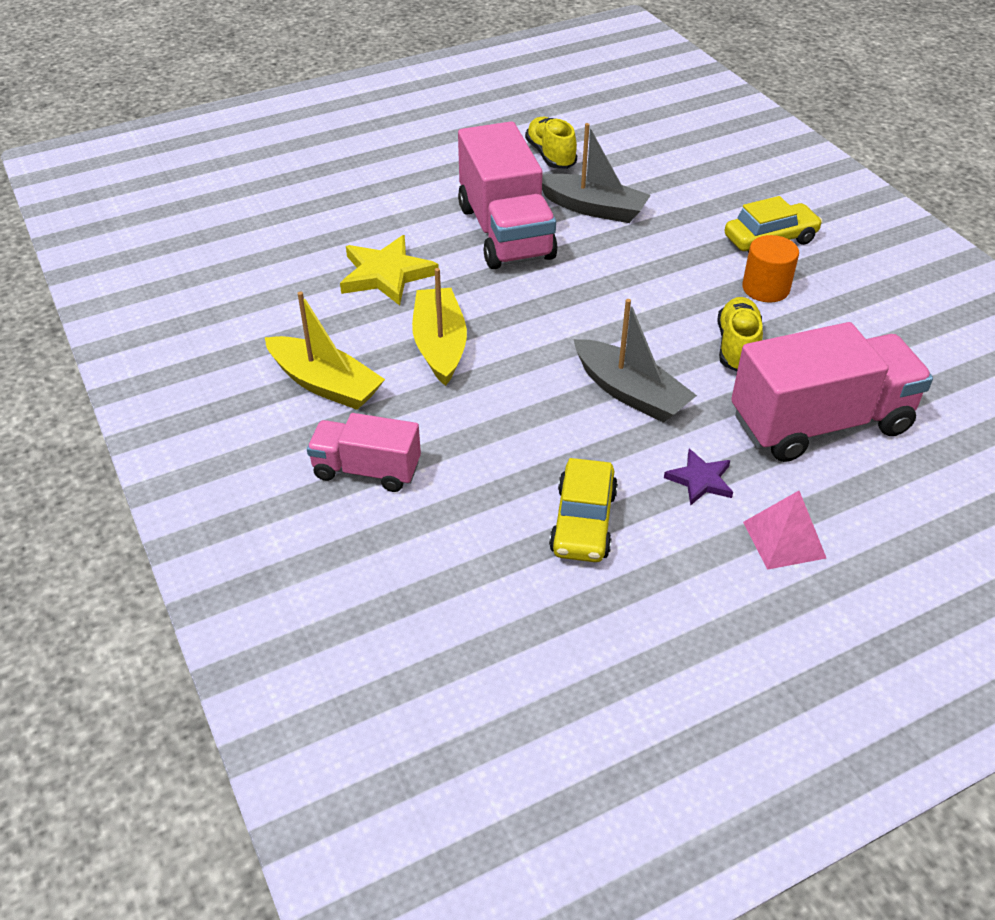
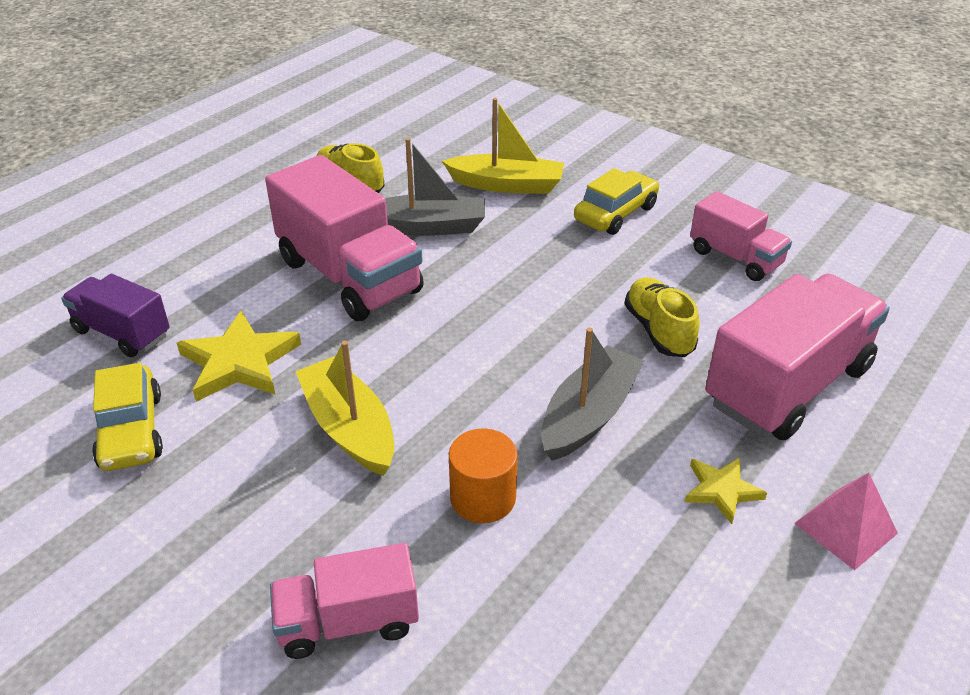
camera: 25 degrees left, 5 degrees down
(314, 229) = (122, 333): none -> purple truck
(325, 384) = (235, 524): yellow boat -> yellow boat (507, 185)
(583, 522) = (637, 590): yellow car -> yellow car (131, 431)
(630, 393) = (588, 415): grey boat -> grey boat turned 75 degrees counterclockwise
(700, 480) = (721, 490): purple star -> yellow star
(765, 288) = (644, 262): orange cylinder -> orange cylinder (483, 498)
(855, 307) = (735, 258): none -> pink truck

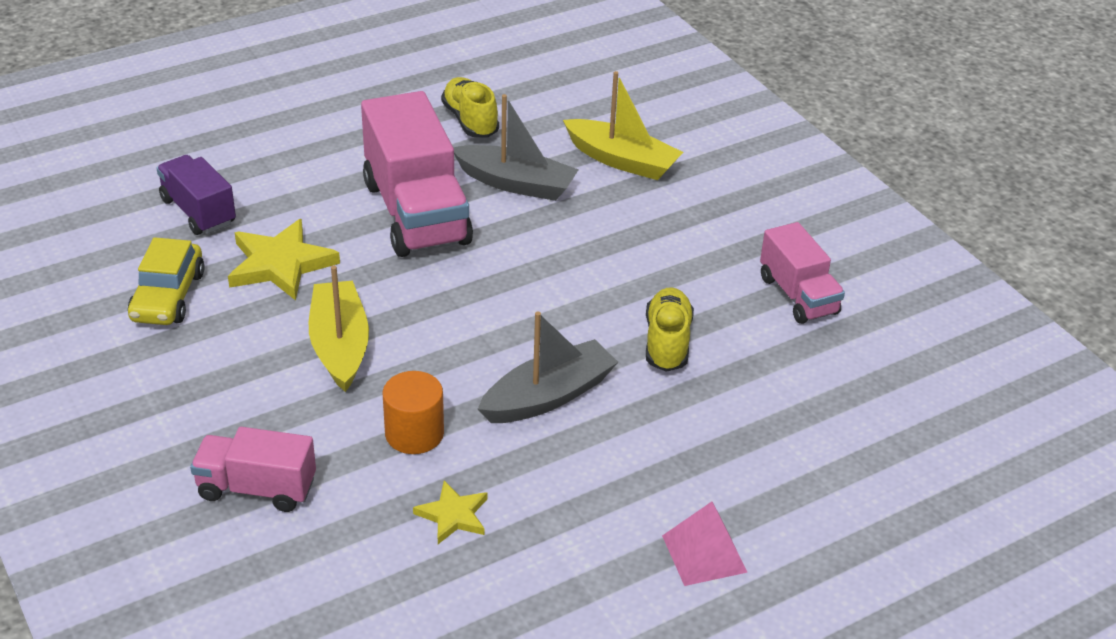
camera: 20 degrees right, 0 degrees up
(615, 213) = (710, 218): yellow car -> none
(721, 490) = (619, 491): yellow star -> yellow star (453, 515)
(788, 386) = (751, 426): pink truck -> none

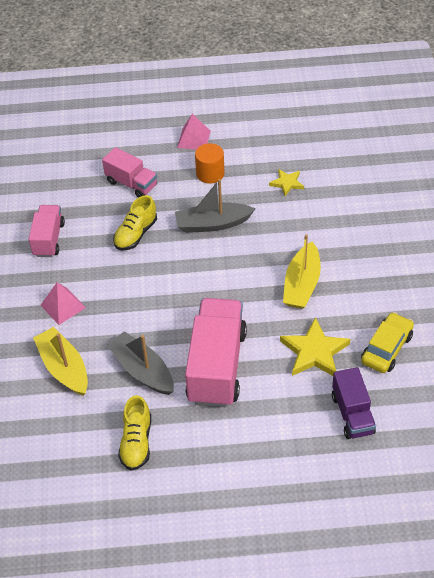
camera: 150 degrees left, 10 degrees up
(257, 488) = (369, 220): pink truck -> pink truck (131, 184)
(414, 433) = (286, 225): orange cylinder -> orange cylinder (210, 174)
(689, 220) = (63, 306): none -> pink pyramid

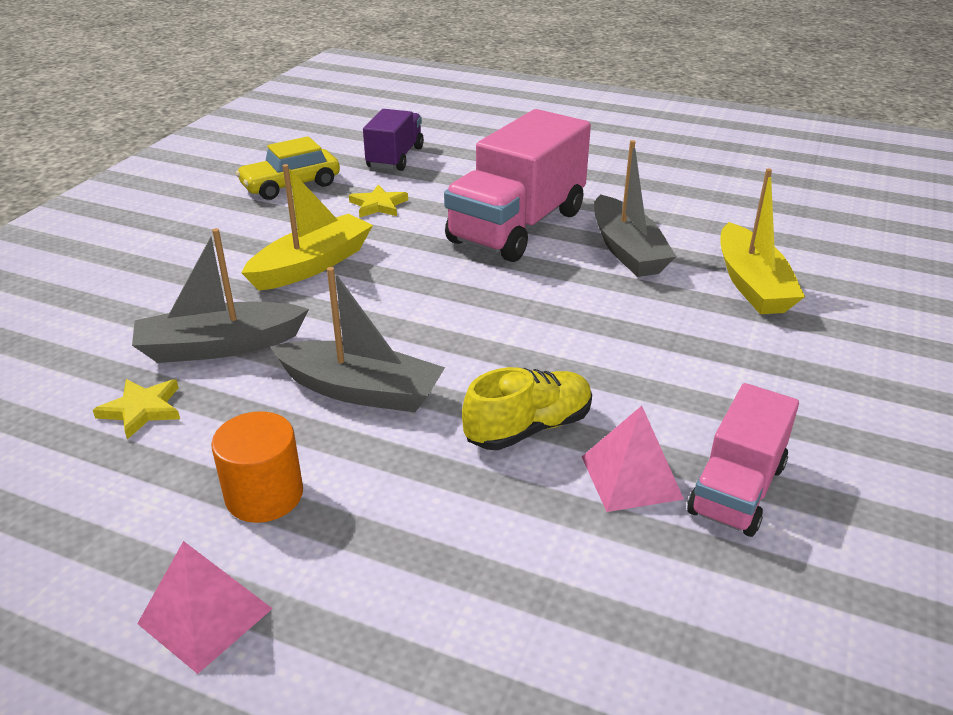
camera: 155 degrees left, 15 degrees down
(63, 306) = (733, 358): pink pyramid -> pink pyramid (631, 477)
(131, 184) = (467, 549): pink truck -> none
(136, 442) = (669, 199): yellow shoe -> none
(291, 220) = (220, 346): none -> grey boat
(314, 352) = (378, 205): yellow star -> yellow star, size x0.58

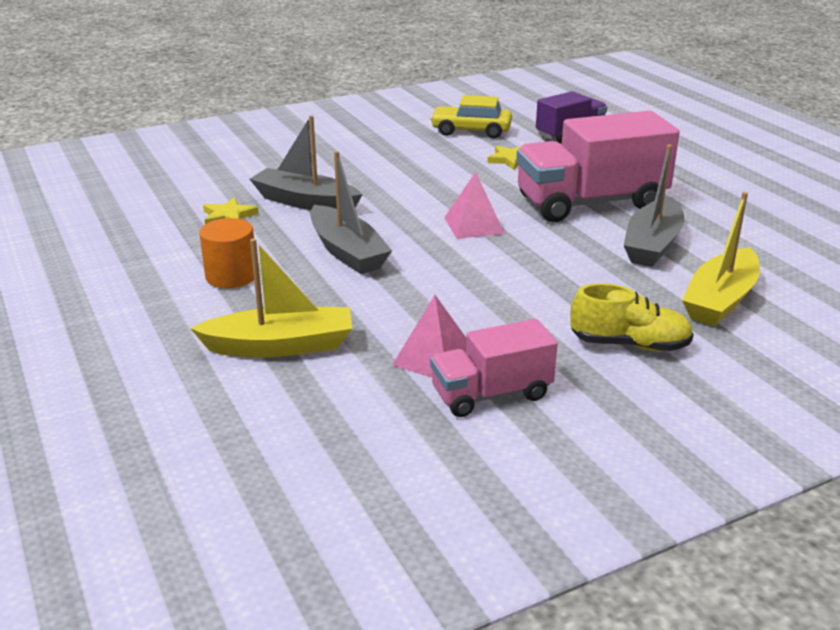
camera: 40 degrees right, 5 degrees down
(205, 615) = (141, 309): pink pyramid -> pink pyramid (474, 225)
(312, 265) = (416, 179): yellow boat -> yellow boat (280, 346)
(528, 428) = (413, 309): yellow shoe -> yellow shoe (629, 345)

